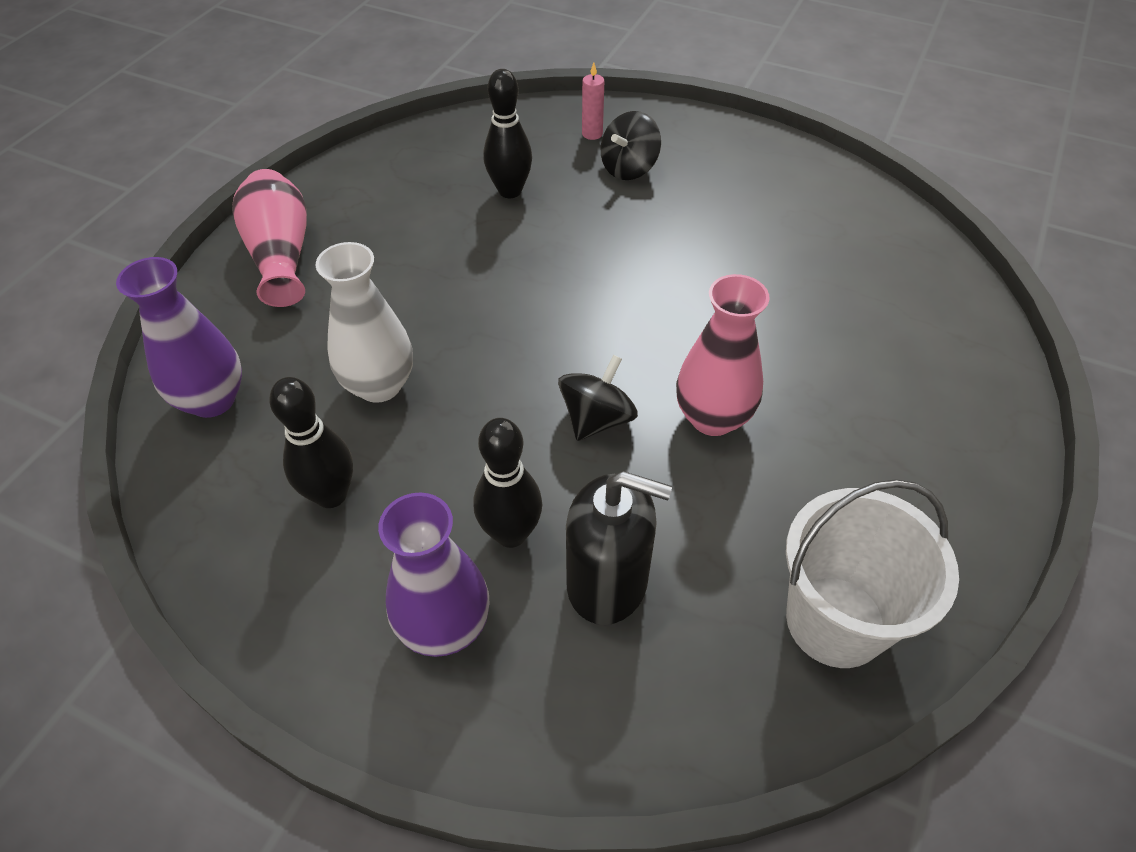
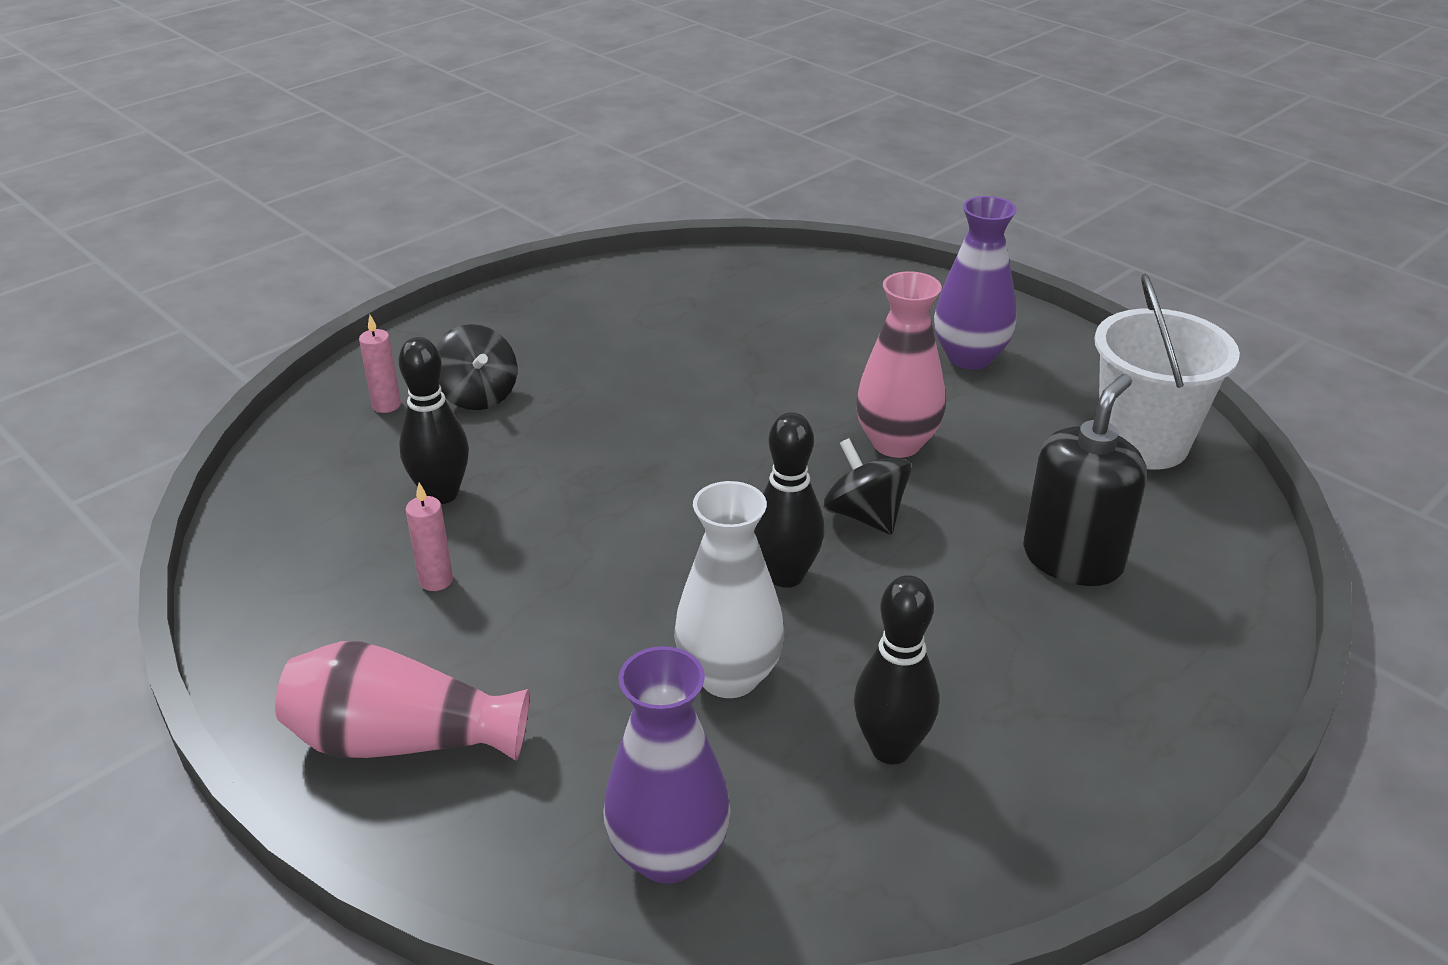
camera: 70 degrees left, 15 degrees down
(423, 219) = (436, 580): none -> pink candle
(445, 627) = (1099, 683): purple vase -> purple vase (969, 357)
(511, 533) = (995, 611): black bowling pin -> black bowling pin (786, 576)

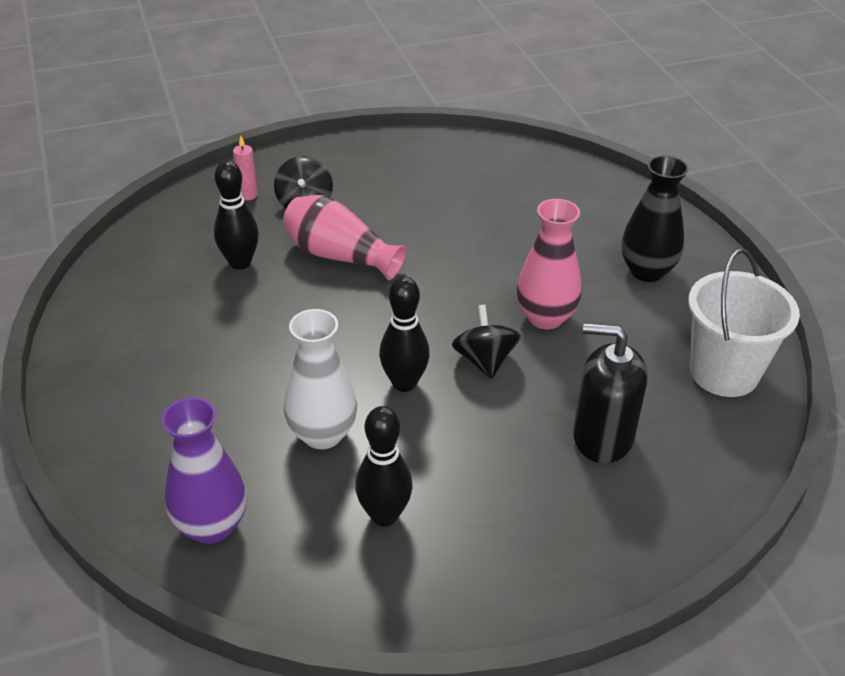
camera: 25 degrees right, 5 degrees up
(401, 740) = (119, 404): pink vase -> pink vase (340, 256)
(436, 580) = (201, 316): pink candle -> none
(969, 357) = (647, 271): purple vase -> black vase
(1072, 559) = (602, 437): black soap dispenser -> black soap dispenser turned 135 degrees counterclockwise

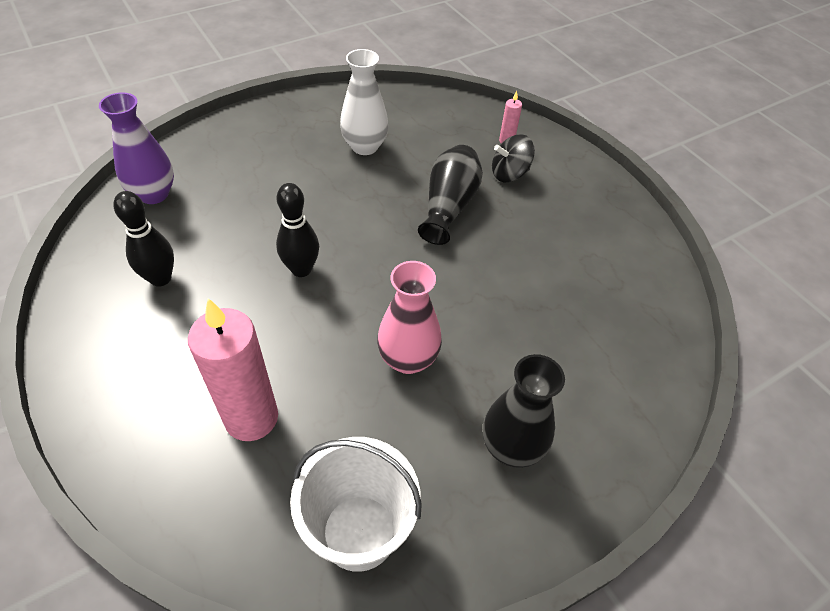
camera: 75 degrees right, 10 degrees up
(240, 263) = (420, 154): black bowling pin -> none
(322, 434) = (240, 231): white vase -> white vase (364, 146)
(340, 256) = (449, 206): pink vase -> black vase
(485, 360) = (338, 319): black spinning top -> none
(602, 437) = (251, 418): black soap dispenser -> pink candle

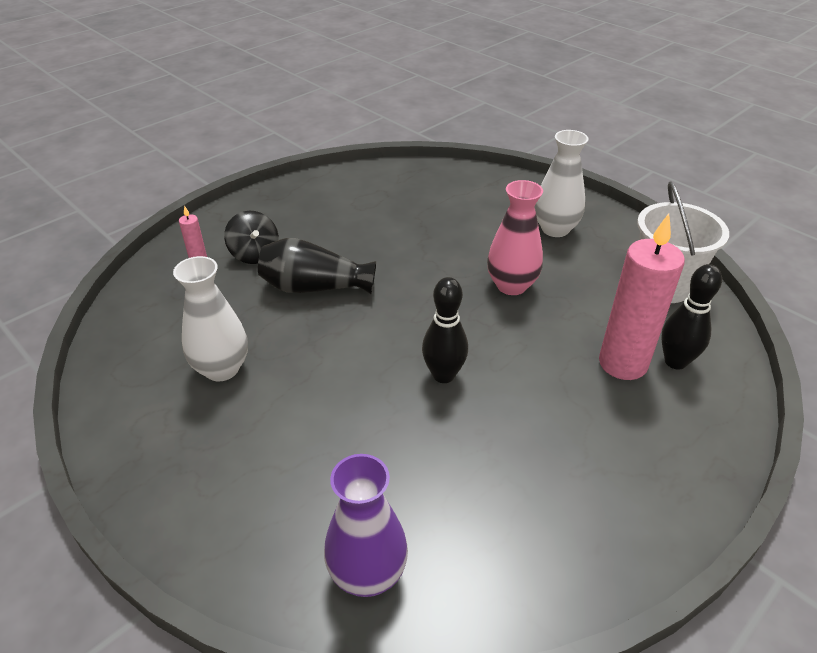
camera: 100 degrees left, 10 degrees down
(160, 278) = (511, 496): black bowling pin -> black bowling pin (675, 361)
(511, 447) = (555, 229): black vase -> white vase

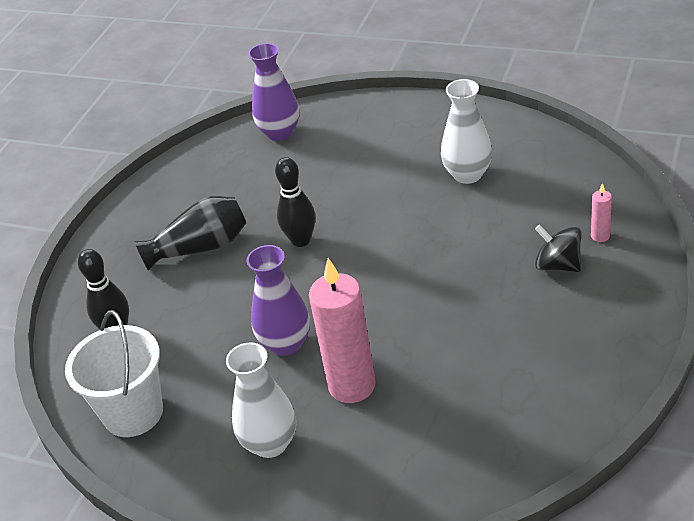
camera: 160 degrees right, 0 degrees up
(314, 287) = (466, 260): black vase -> black vase (200, 247)
(511, 285) = (286, 344): pink vase -> purple vase
(622, 363) = (161, 310): pink candle -> pink candle (352, 385)

